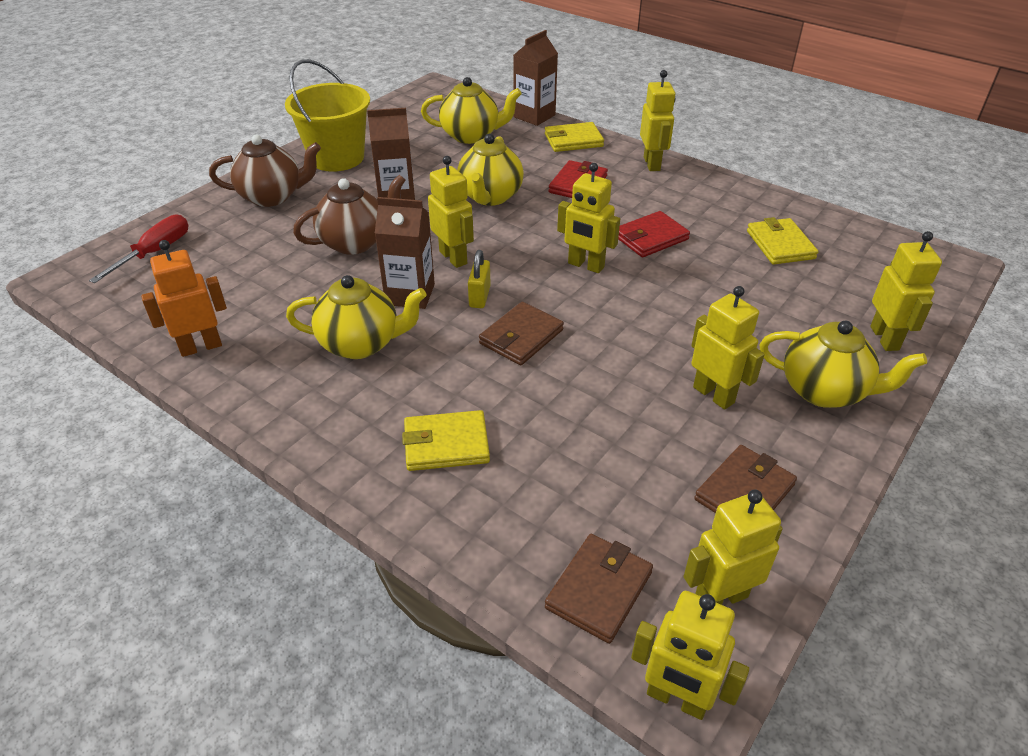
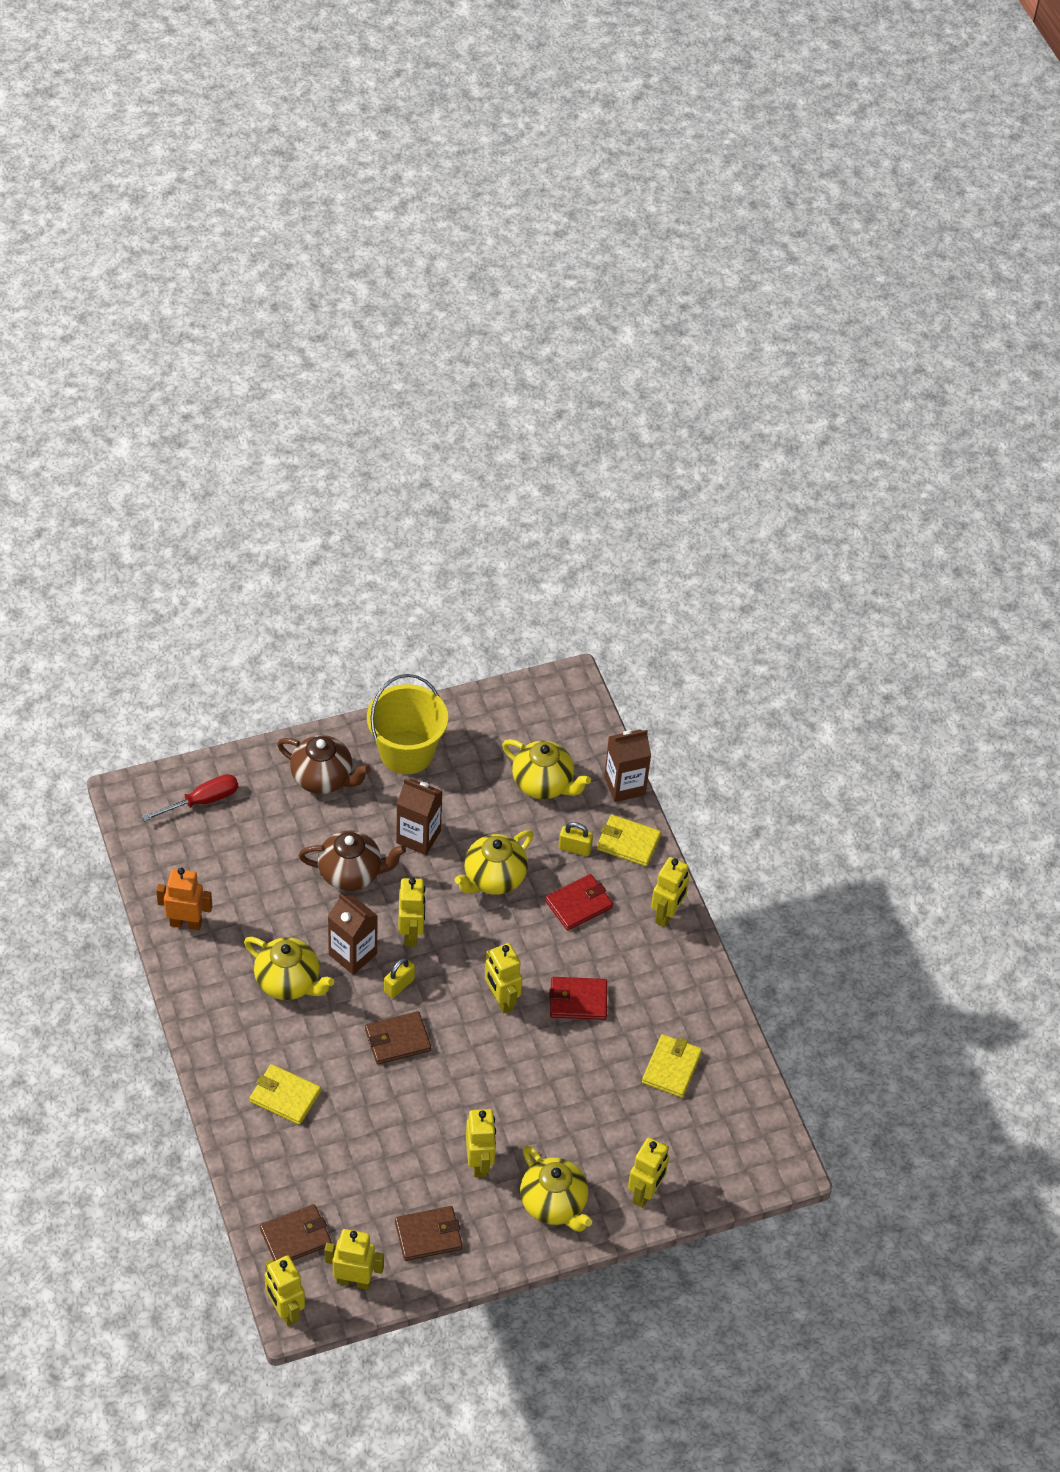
camera: 30 degrees right, 10 degrees up
(536, 157) = (574, 848): none -> yellow padlock

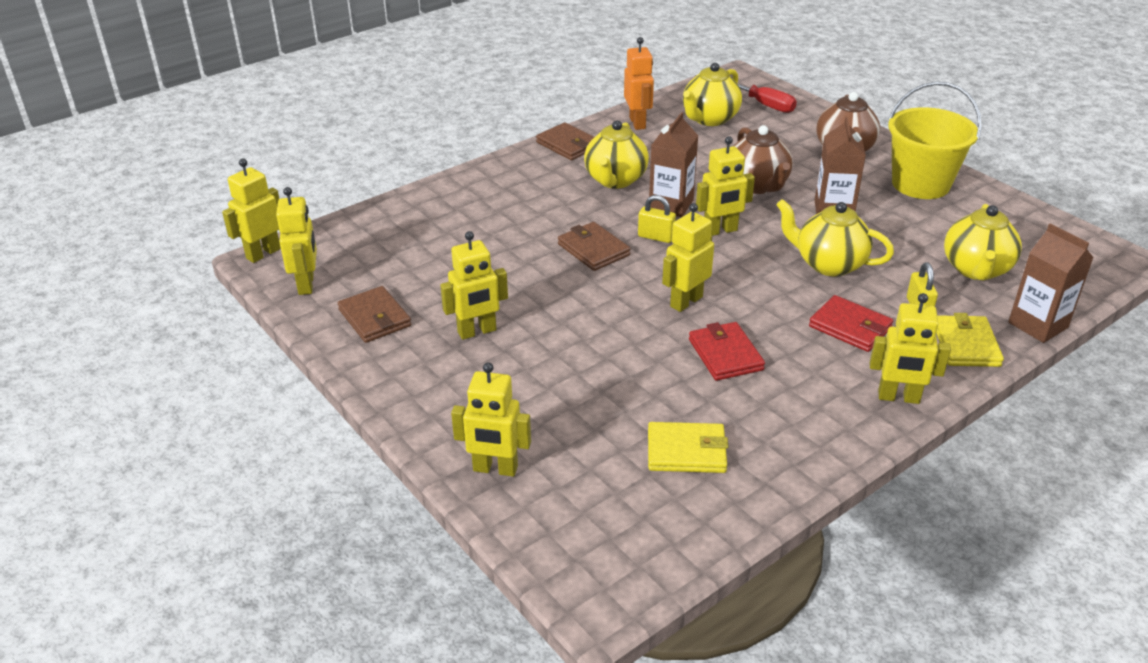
camera: 75 degrees right, 15 degrees down
(285, 1096) = (494, 204): yellow wallet -> none
(295, 1237) = (345, 242): brown wallet -> brown wallet (568, 145)
(554, 1204) = (447, 397): yellow teapot -> yellow teapot (709, 119)

